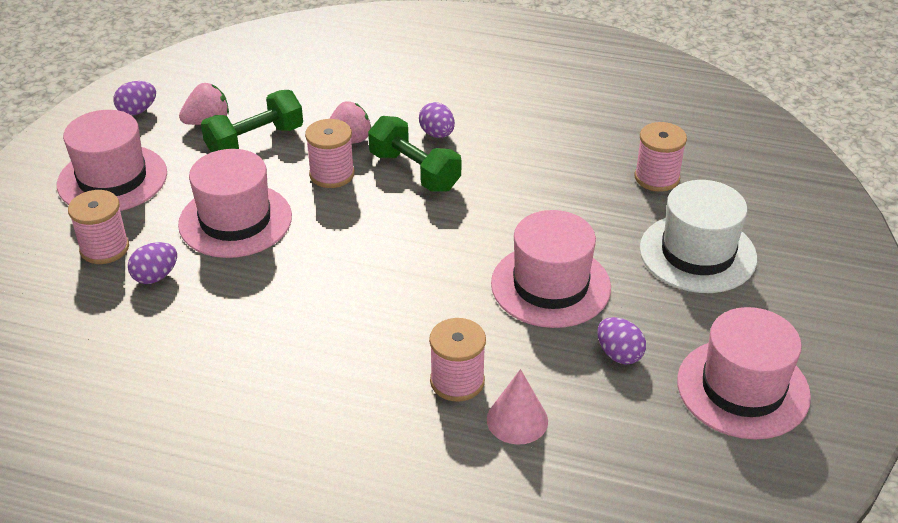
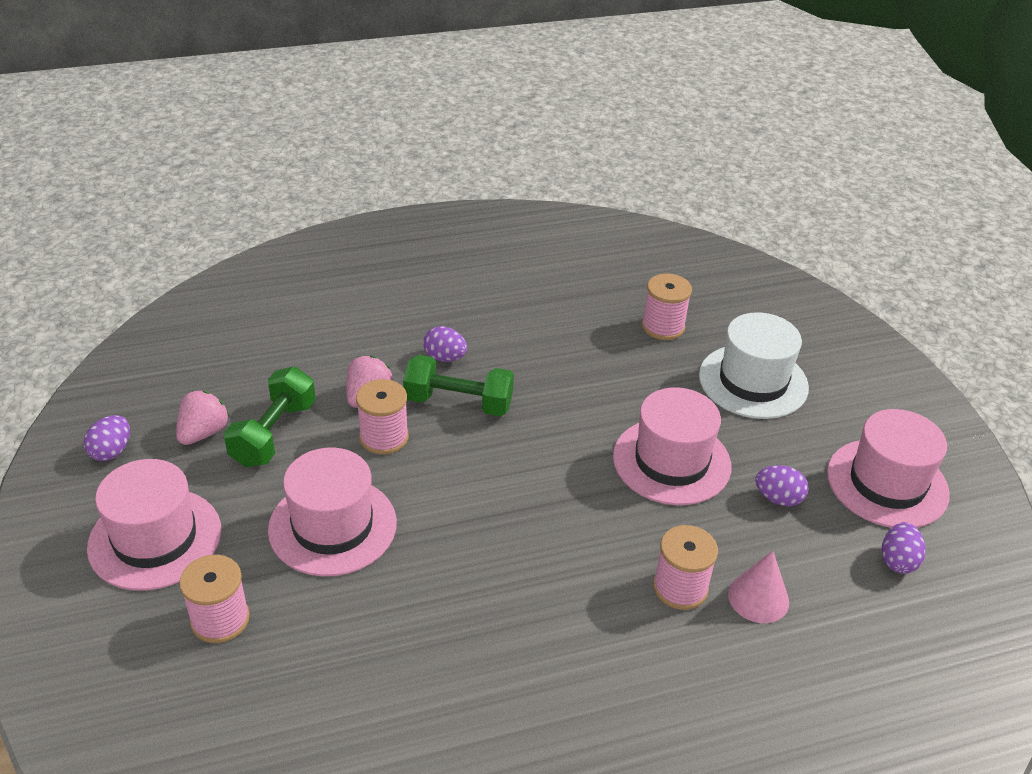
camera: 35 degrees left, 0 degrees up
(155, 276) = (305, 623): purple egg -> purple egg (897, 561)

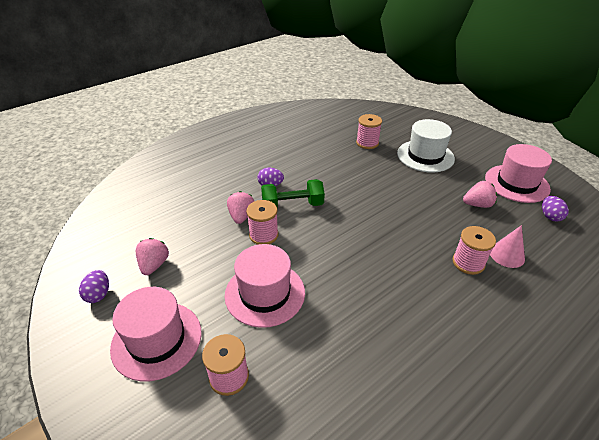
camera: 20 degrees left, 0 degrees up
(274, 434) = (198, 252): green dumbbell -> none
(671, 461) = (417, 202): pink hat -> none
(778, 498) = (477, 204): purple egg -> pink strawberry

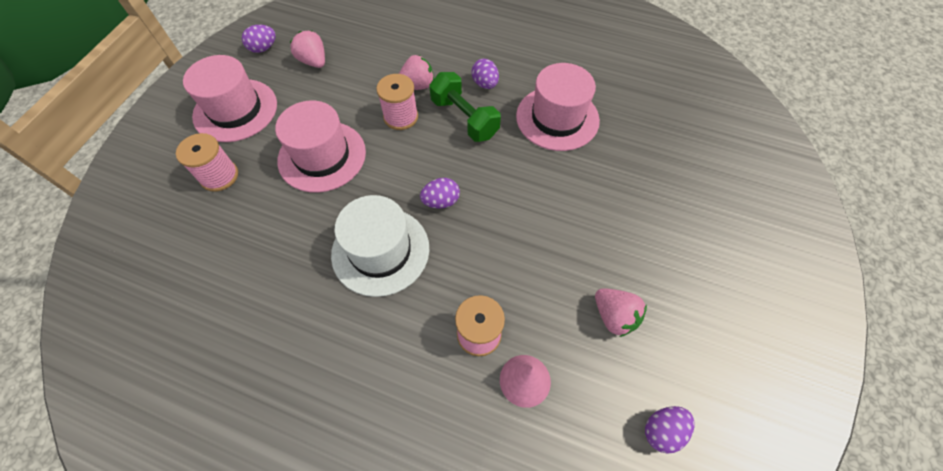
camera: 60 degrees right, 20 degrees up
(154, 265) = (314, 61): pink strawberry -> pink strawberry turned 105 degrees counterclockwise
(356, 242) = (441, 201): none -> purple egg
(367, 143) = (653, 137): pink spool -> none
(425, 156) = (683, 215): white hat -> white hat (380, 251)
(516, 183) = (716, 362): pink hat -> pink hat (557, 118)

